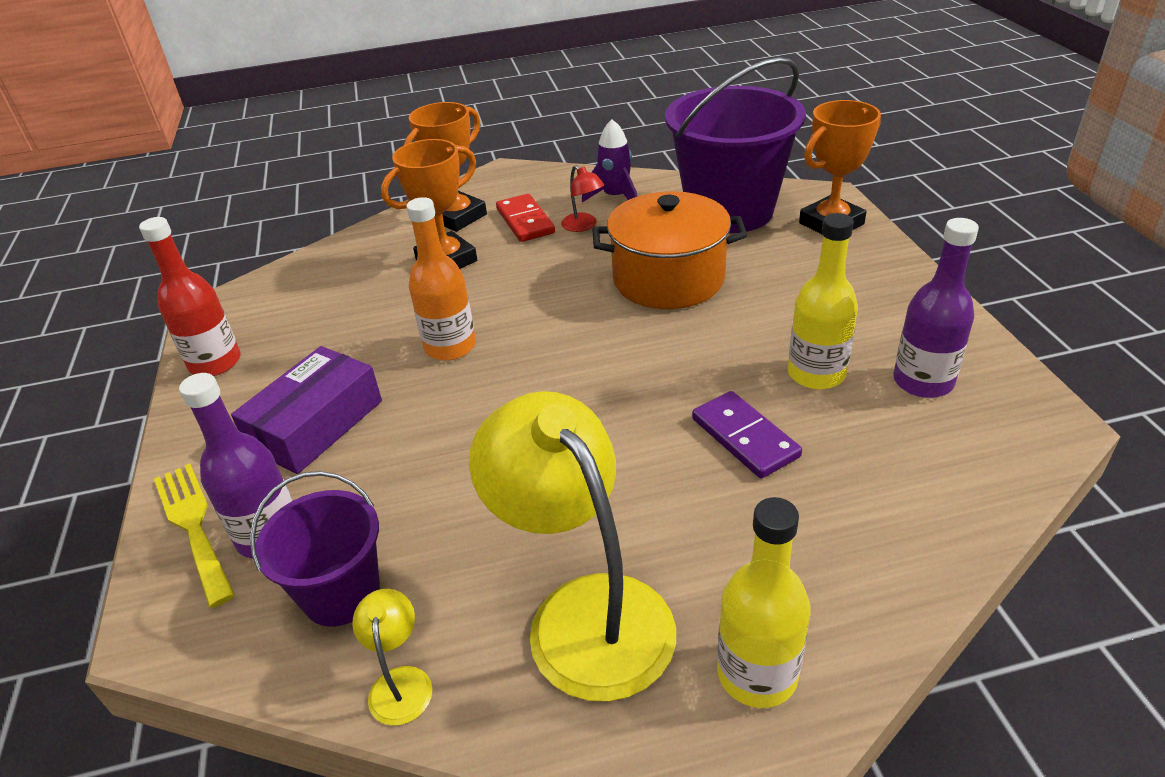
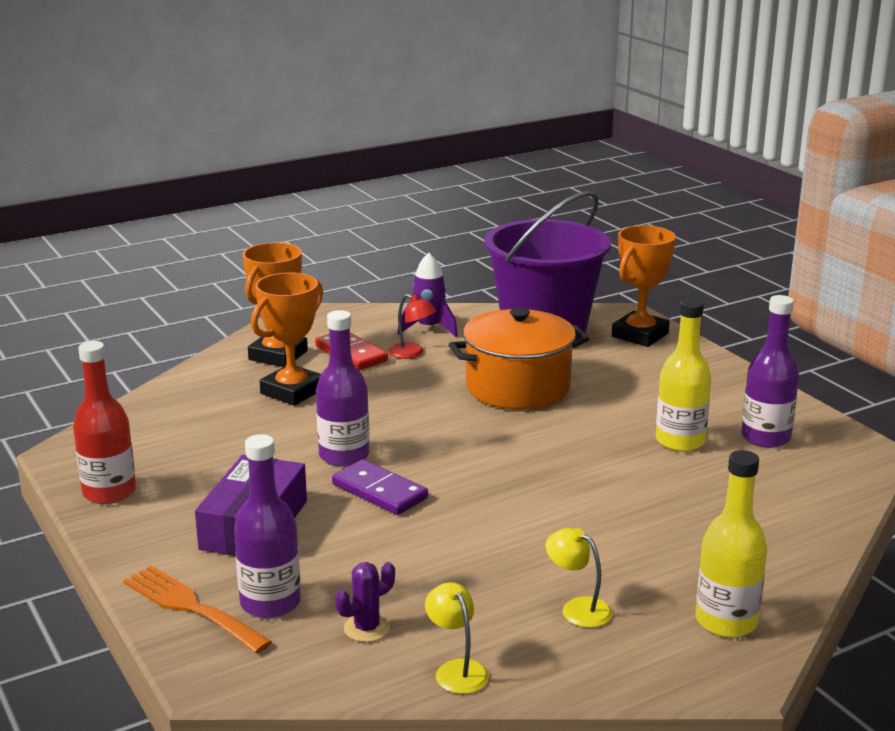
camera: 20 degrees left, 15 degrees down
(193, 526) = (190, 607): yellow fork -> orange fork
(341, 593) = (366, 628): purple bucket -> purple cactus
(450, 347) = (344, 456): orange bottle -> purple bottle
(584, 612) = (578, 608): yellow lamp -> yellow lamp, size x0.42
(745, 437) = (644, 488): purple domino -> purple domino (380, 491)

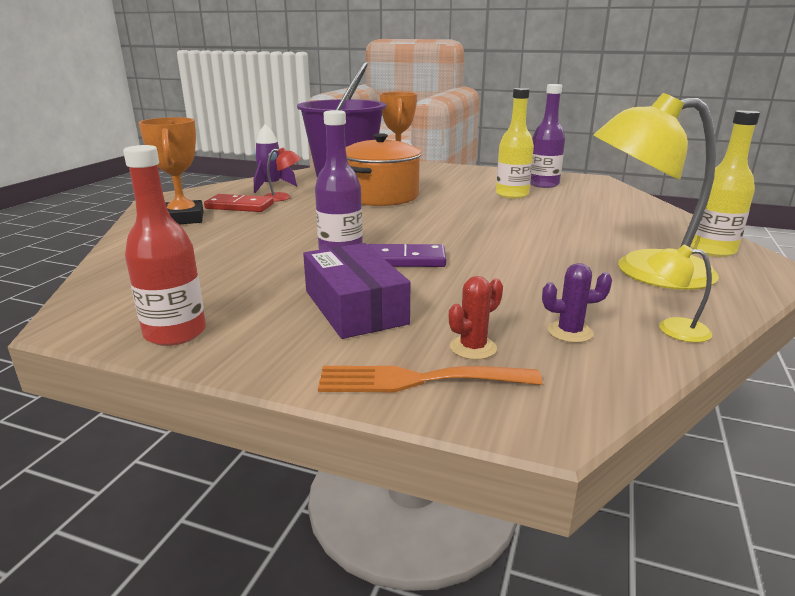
camera: 40 degrees left, 0 degrees up
(270, 603) = (473, 348): purple bottle -> red cactus
(292, 391) = (232, 232): orange trophy -> none
(366, 628) = (570, 332): purple cactus -> purple cactus turned 75 degrees clockwise
(578, 608) = (644, 271): yellow lamp -> yellow lamp, size x2.37

